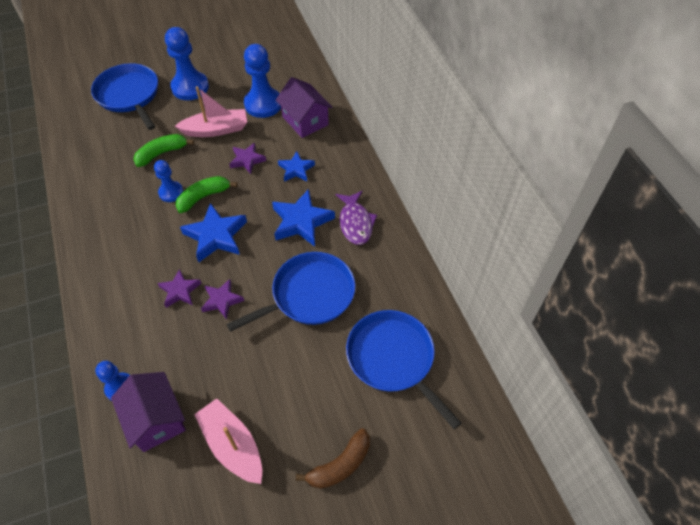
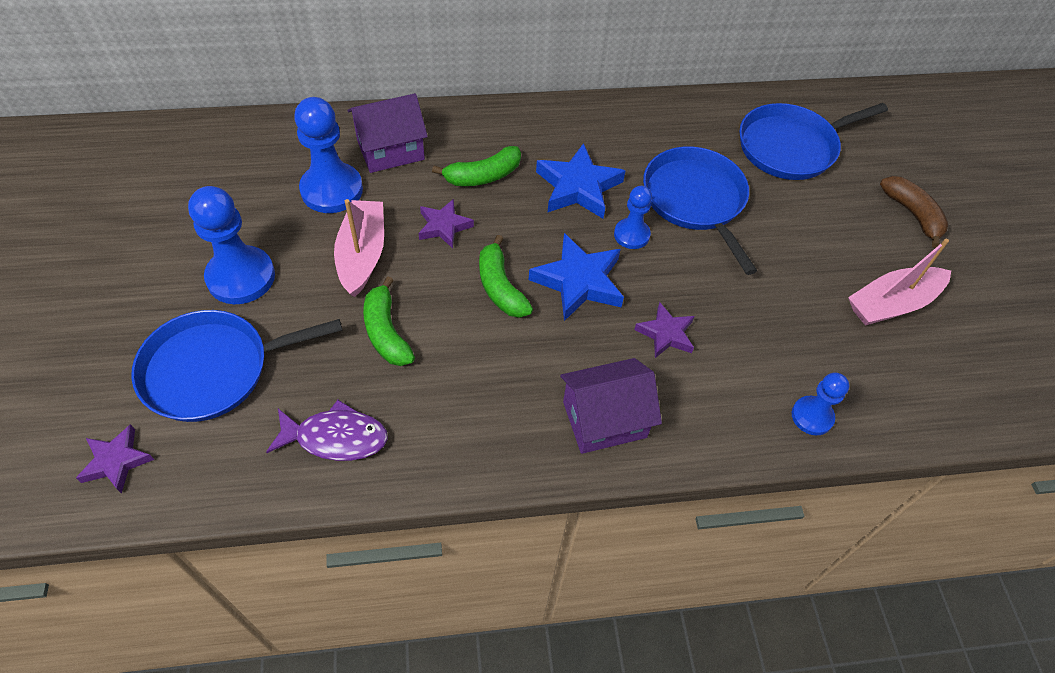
camera: 80 degrees left, 0 degrees up
(156, 419) = (858, 378): purple house -> purple house (604, 419)
(171, 192) = (477, 327): blue pawn -> blue pawn (631, 235)
(222, 300) = (690, 288): purple star -> purple star (116, 461)
(296, 169) = (483, 176): blue star -> green banana
(355, 223) = (594, 137): purple fish -> purple fish (335, 437)

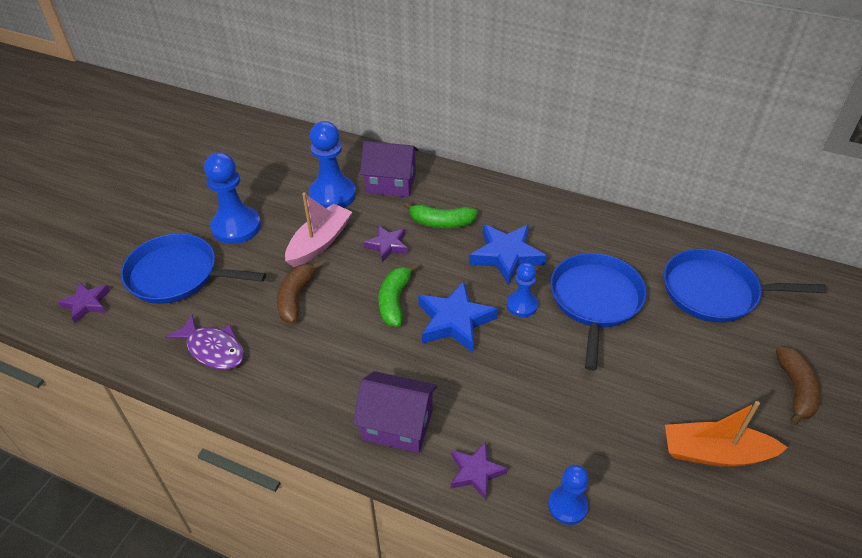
camera: 35 degrees right, 10 degrees down
(386, 332) = (296, 297): green banana -> brown banana
(666, 334) = (493, 387): purple star -> purple star (476, 472)
(892, 304) = (715, 453): pink boat -> orange boat

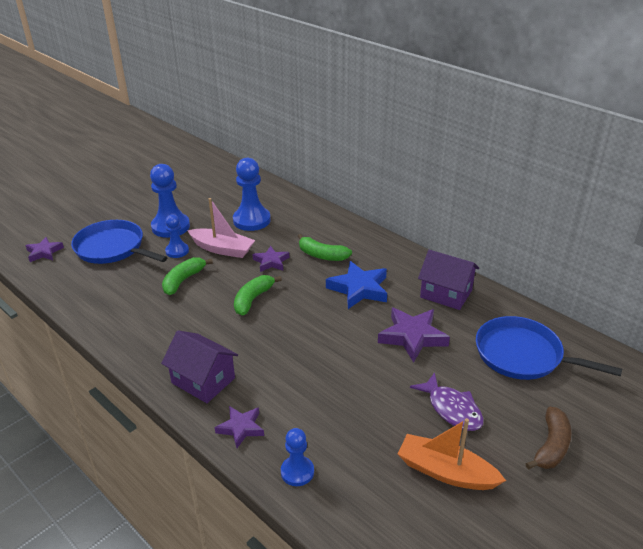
camera: 20 degrees right, 10 degrees down
(213, 349) = (107, 299): purple fish -> purple fish (452, 409)
(296, 297) = (183, 280): brown banana -> green banana
(319, 242) = (222, 249): pink boat -> pink boat turned 60 degrees clockwise
(390, 183) = (300, 221): purple house -> purple house (446, 294)
(454, 321) = (290, 323): blue star -> none
(522, 305) = (350, 325): blue pawn -> blue pawn (177, 251)
(595, 301) = (412, 337): blue pan -> purple star

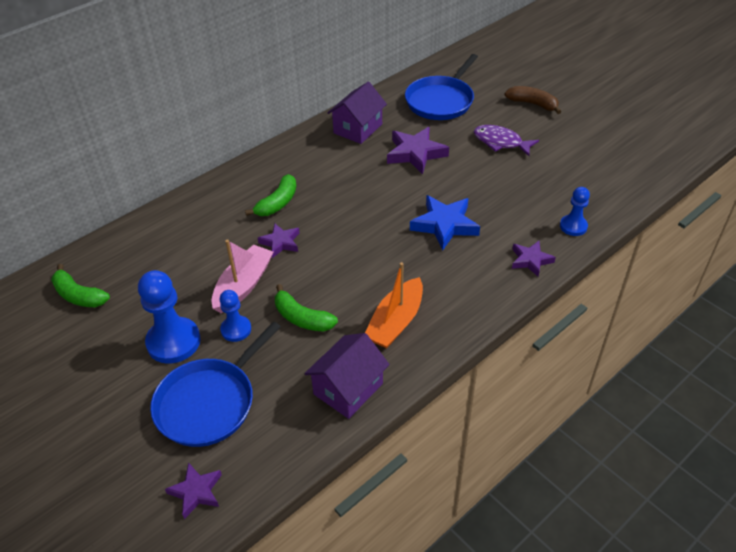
camera: 85 degrees left, 10 degrees up
(203, 380) = (472, 289): purple house -> purple house (348, 389)
(251, 220) = (185, 260): blue pawn -> none
(253, 299) = (348, 256): green banana -> green banana (79, 295)
(359, 289) = (342, 180): blue star -> blue star (445, 225)
(445, 472) = (562, 152): orange boat -> orange boat (396, 322)
(452, 409) = (500, 142): purple fish -> purple fish turned 120 degrees counterclockwise

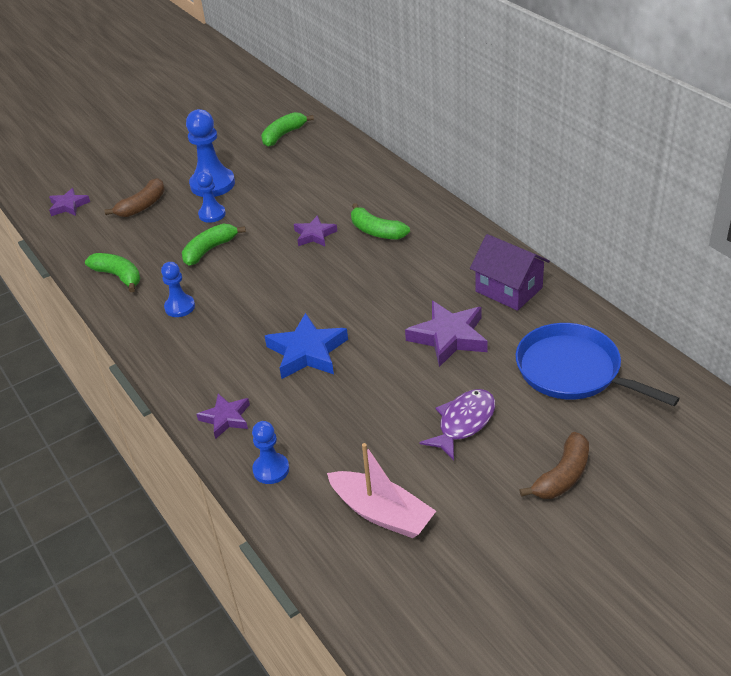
camera: 100 degrees right, 5 degrees down
(209, 402) = (142, 206): blue pan -> brown banana
(243, 285) = (263, 215): pink boat -> pink boat (382, 513)
(348, 389) = (118, 276): purple house -> green banana
(396, 322) = (180, 307): orange boat -> blue pawn

